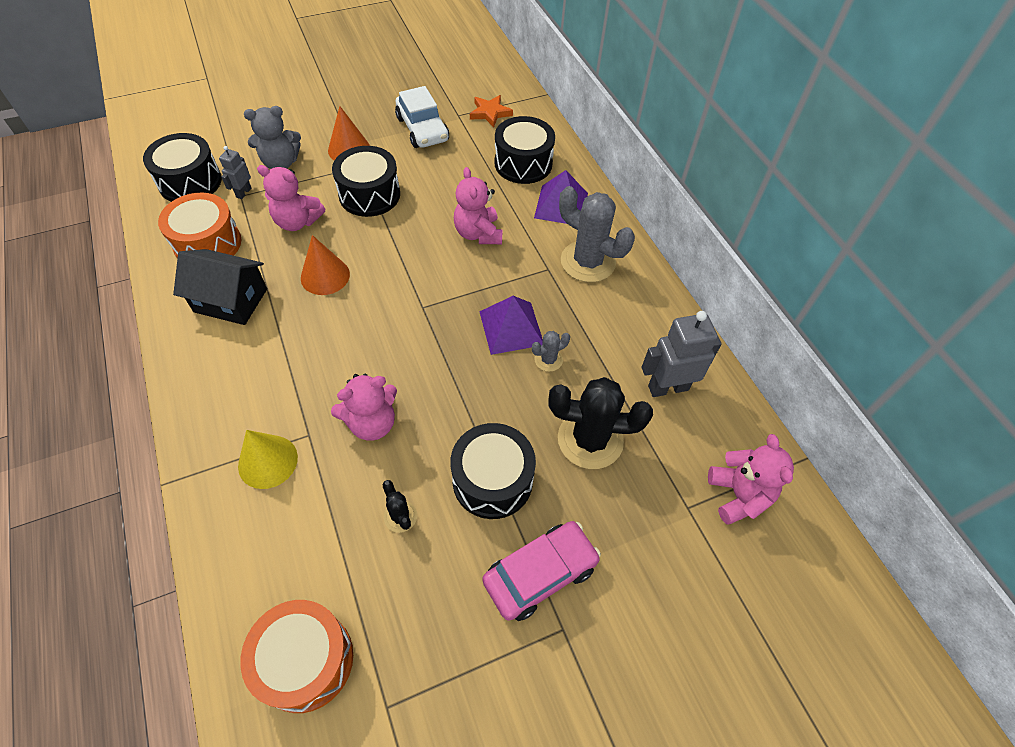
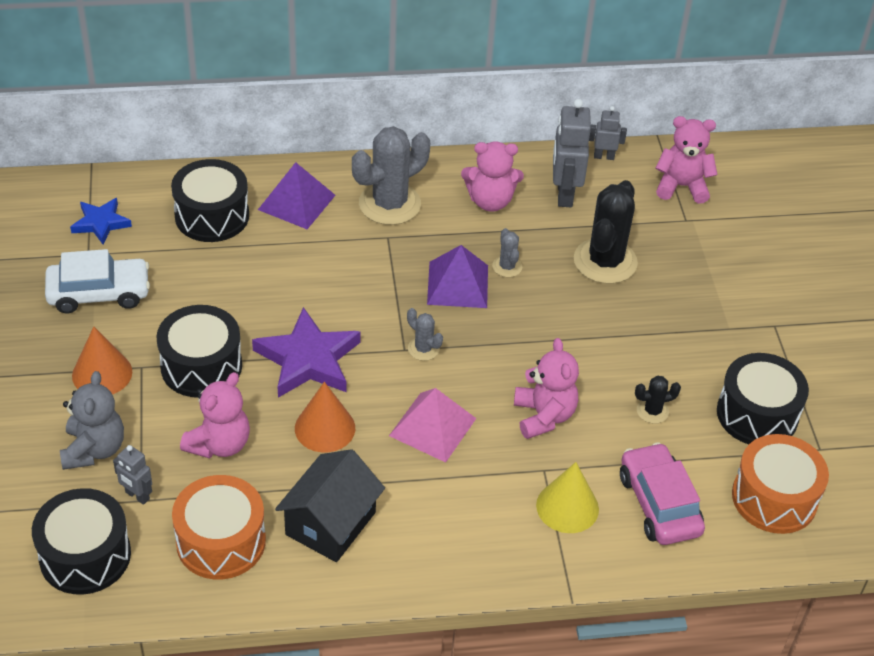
camera: 75 degrees left, 10 degrees down
(341, 344) = (432, 427): none -> pink pyramid
(393, 250) = (308, 359): none -> purple star
(427, 319) = (423, 349): none -> grey cactus
(478, 233) = (312, 280): pink teddy bear -> pink teddy bear (490, 201)
(490, 113) = (101, 223): orange star -> blue star
(492, 480) = (630, 338): black drum -> black drum (757, 414)
(540, 574) = (726, 327): pink car -> pink car (659, 504)
(742, 412) = (604, 156): none -> grey robot

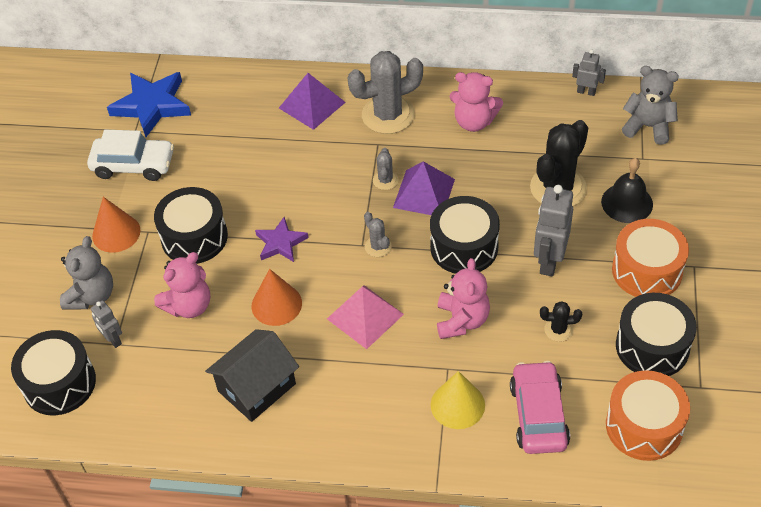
camera: 20 degrees right, 5 degrees up
(101, 223) = (152, 106): blue star -> blue star, size x1.70
(212, 216) = (240, 109): black drum -> black drum (464, 247)
(221, 541) = (166, 388): orange drum -> orange drum (647, 271)
(308, 359) = (281, 243): purple star -> purple star, size x0.59
(507, 267) = (471, 182): grey cactus -> grey cactus (385, 180)
(564, 194) = (540, 122): grey robot -> grey robot (549, 261)
(681, 186) = (648, 127): pink teddy bear -> grey teddy bear
(684, 268) = (627, 203): none -> black bell

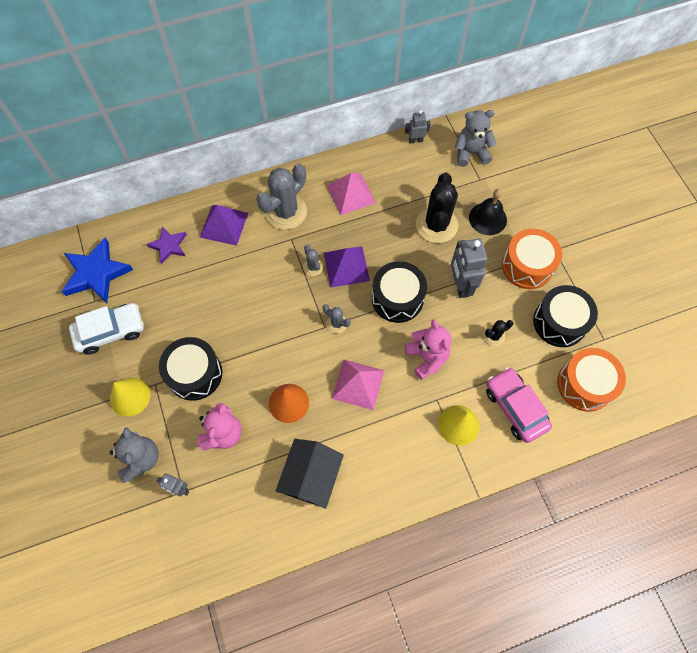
camera: 30 degrees left, 15 degrees up
(59, 383) = (157, 545): black drum -> none
(116, 233) = (130, 396): orange cone -> yellow cone
(281, 243) = (264, 351): purple star -> purple star (169, 246)
(474, 122) = (351, 194): pink teddy bear -> pink pyramid

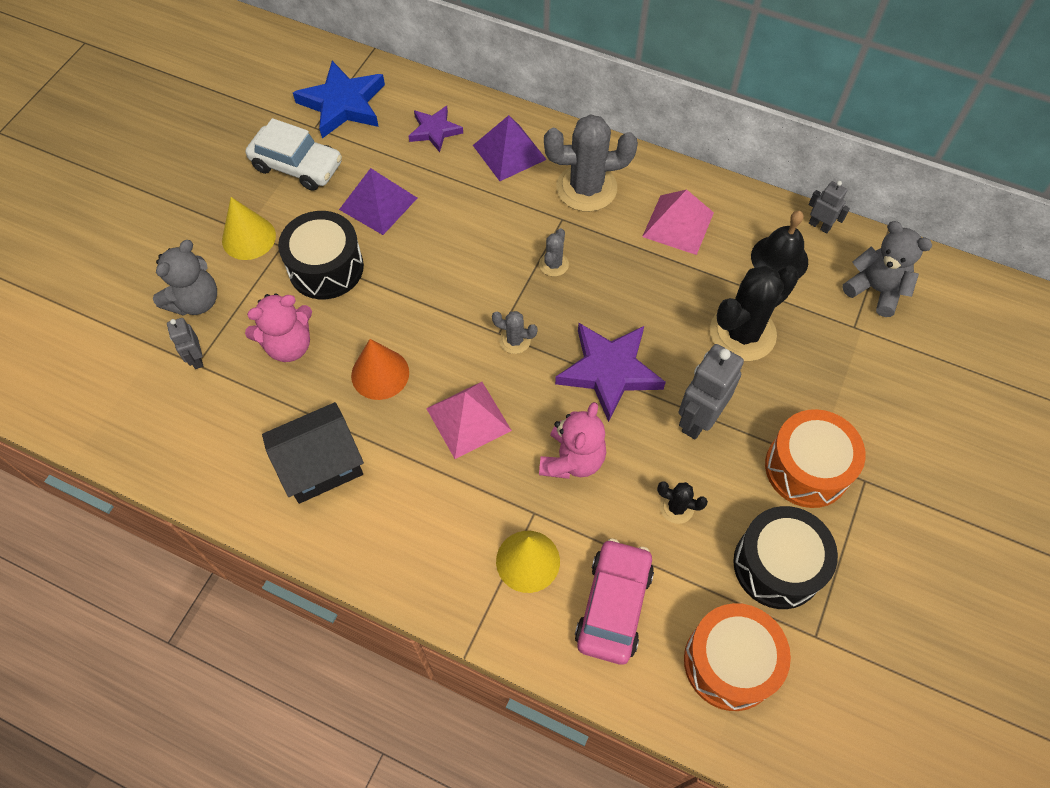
camera: 45 degrees right, 5 degrees down
(337, 323) = (515, 340): grey cactus -> grey cactus turned 60 degrees counterclockwise
(346, 266) = (590, 293): purple pyramid -> purple pyramid (378, 203)
(397, 298) = (609, 371): black drum -> purple star
(487, 218) = (815, 376): black bell -> black bell (779, 258)

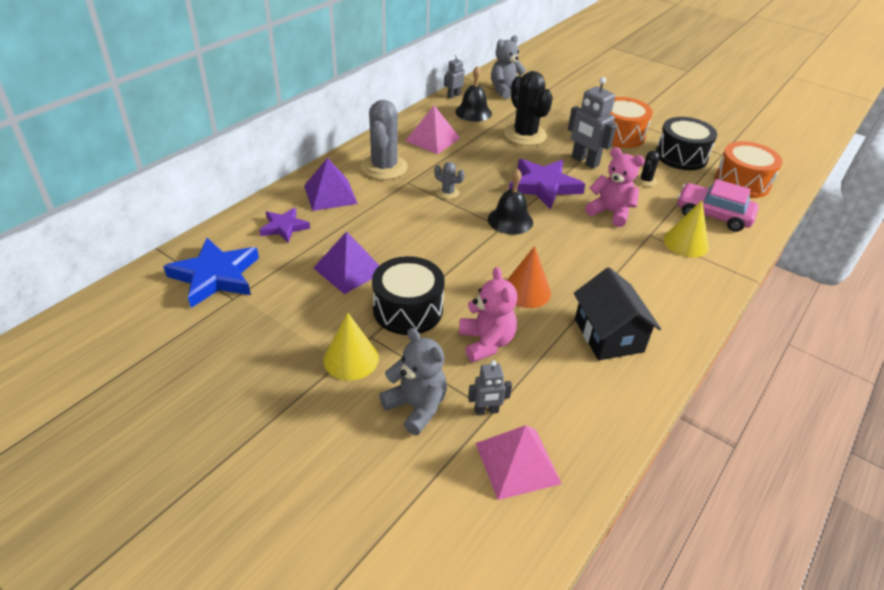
camera: 80 degrees left, 20 degrees down
(297, 166) = (276, 315): white car -> none
(468, 419) = (574, 252): pink pyramid -> pink pyramid (517, 463)
(515, 340) = (510, 220): grey cactus -> black bell

